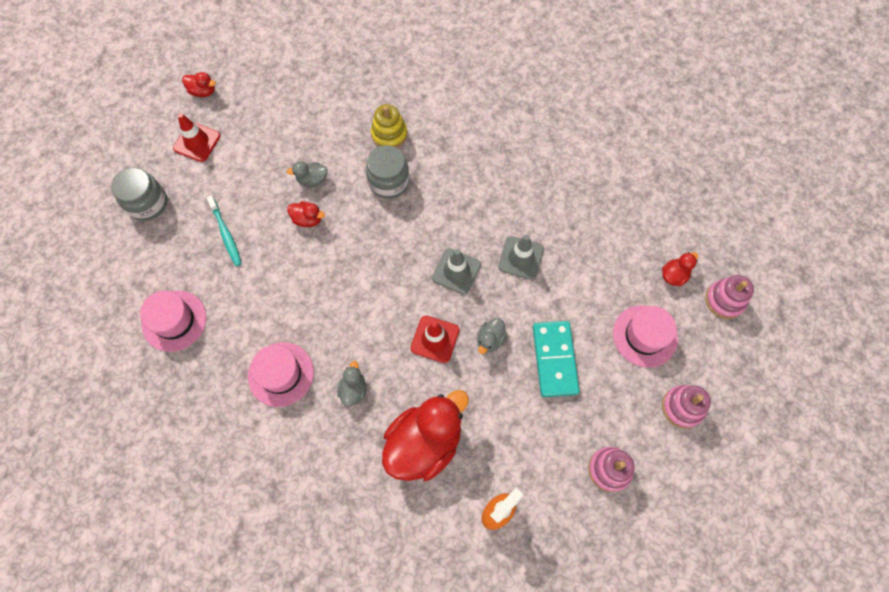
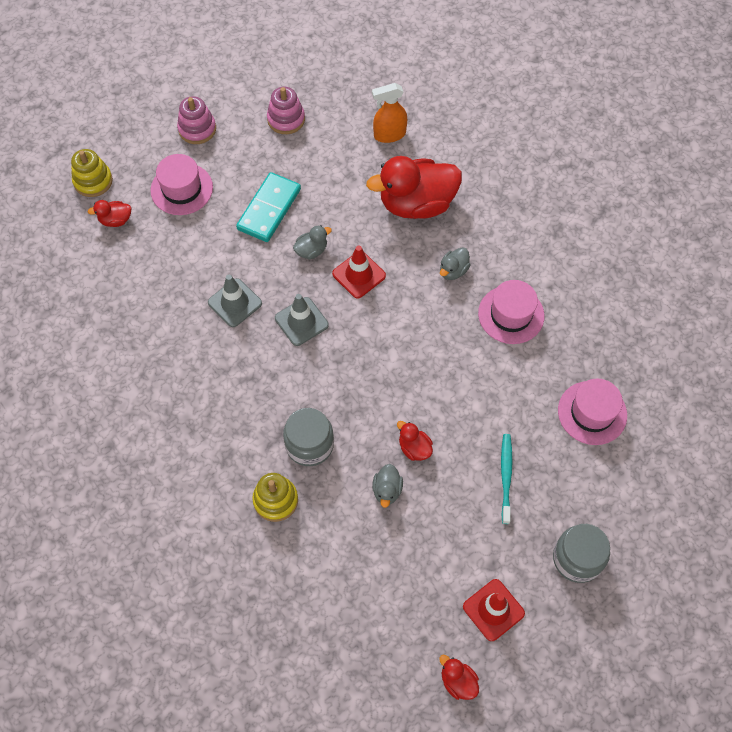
camera: 150 degrees left, 5 degrees down
(312, 180) = (387, 490): grey duck -> grey duck turned 75 degrees clockwise
(724, 300) = (93, 181): pink stacking toy -> yellow stacking toy

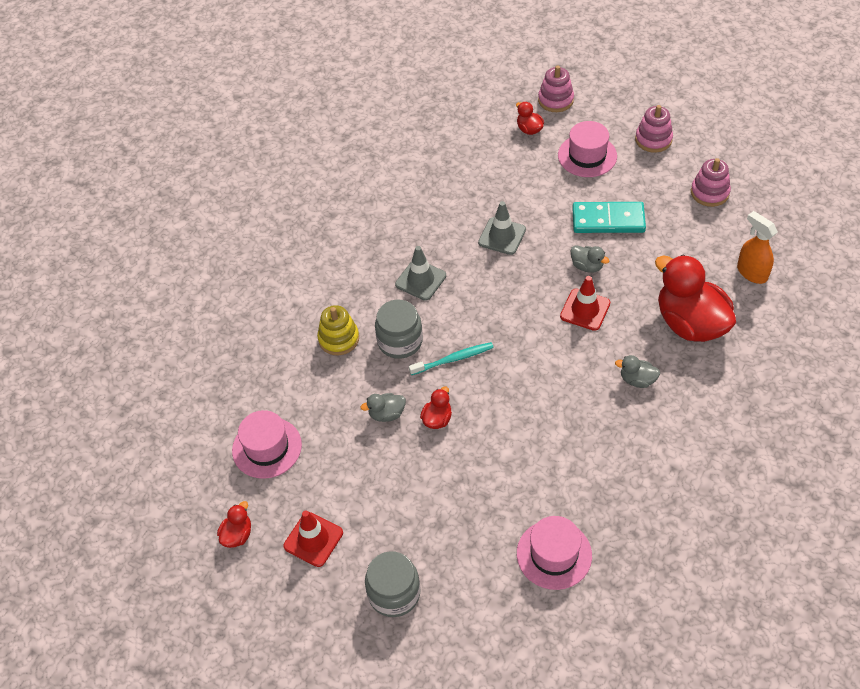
camera: 70 degrees right, 10 degrees down
(93, 181) = (555, 100): yellow stacking toy -> pink stacking toy
(301, 321) = (512, 288): grey traffic cone -> grey traffic cone (420, 280)
(506, 476) = (447, 503): turquoise toothbrush -> turquoise toothbrush (453, 359)
(511, 314) = (620, 445): pink hat -> pink hat (267, 447)

